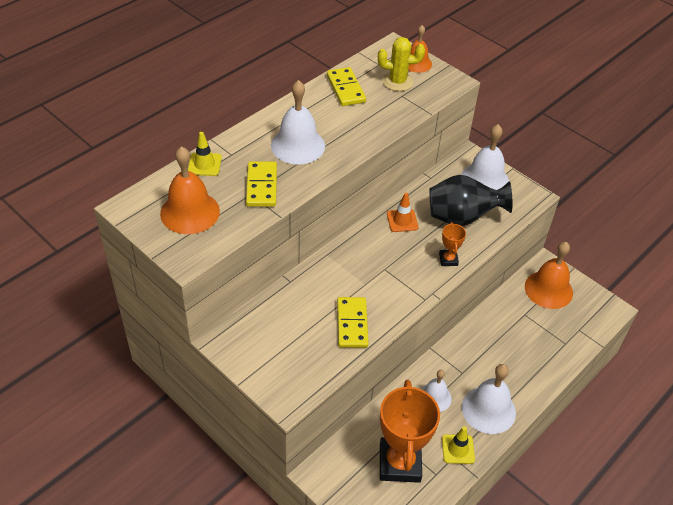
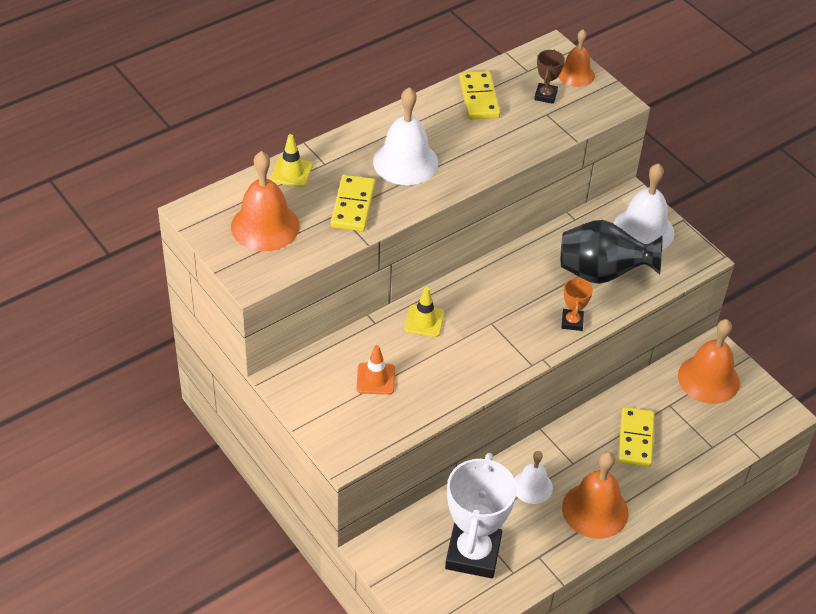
camera: 10 degrees right, 0 degrees up
(352, 324) = (438, 381): yellow domino -> yellow domino (635, 439)
(397, 82) = (545, 95): yellow cactus -> brown trophy
(399, 463) = (473, 553): orange trophy -> white trophy
(402, 221) = (526, 268): orange traffic cone -> orange traffic cone (375, 379)
(458, 449) = (546, 549): yellow traffic cone -> yellow traffic cone (424, 321)
(488, 409) = (595, 510): white bell -> orange bell

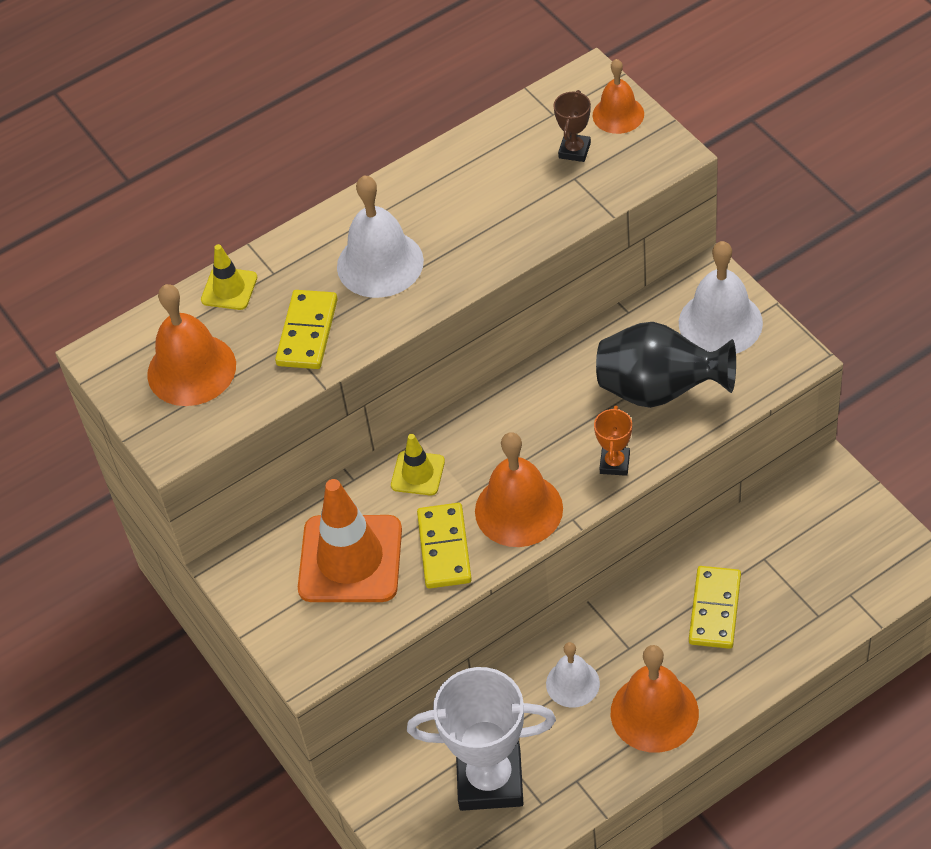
camera: 10 degrees right, 5 degrees up
(375, 379) = (350, 559): orange traffic cone -> orange traffic cone, size x2.01
(473, 553) = (490, 780): white trophy -> white trophy turned 75 degrees clockwise
(479, 98) = (484, 160): yellow domino -> yellow domino (444, 548)
(708, 379) = (819, 518): orange bell -> orange bell (518, 509)

